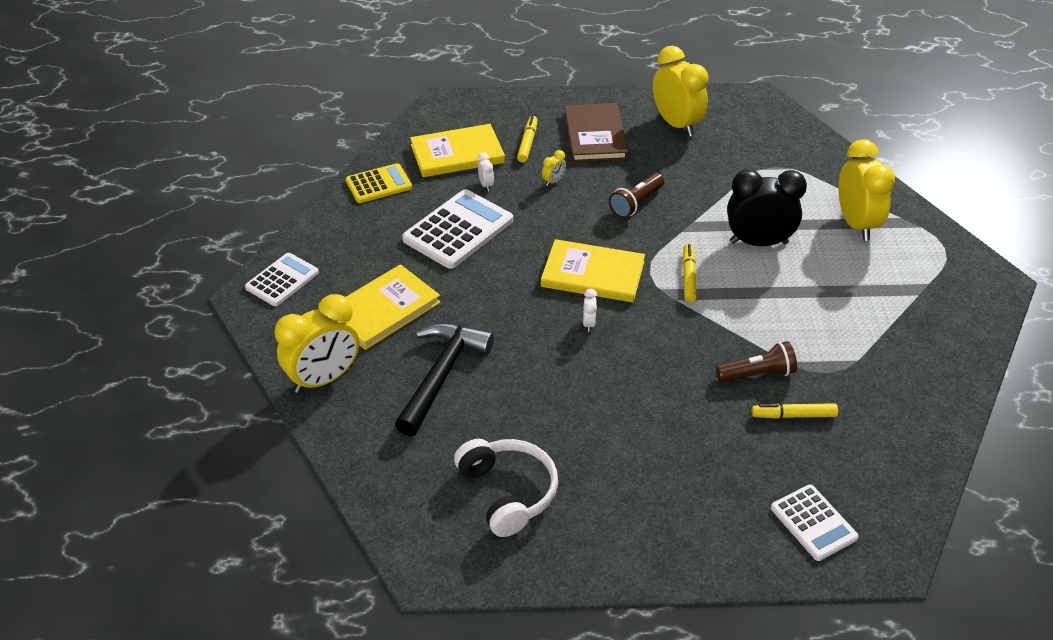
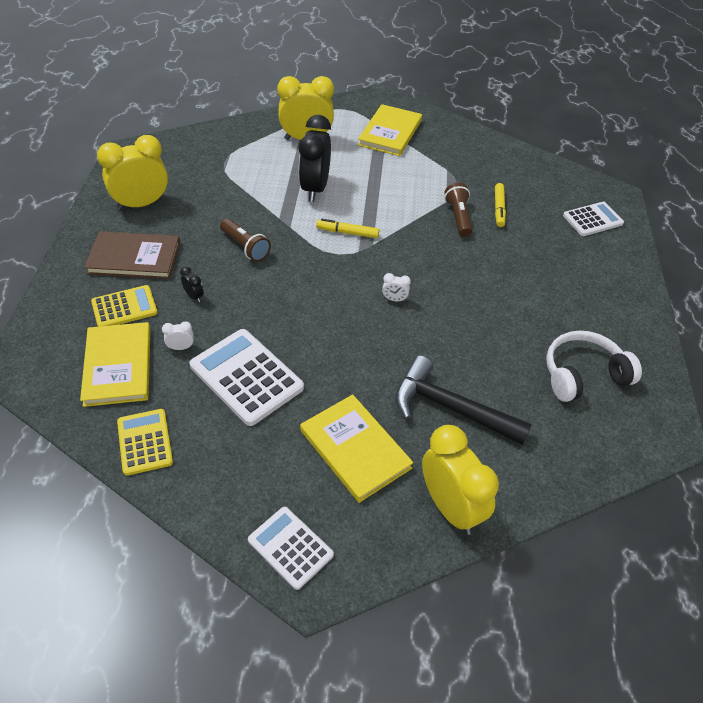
camera: 85 degrees left, 5 degrees up
(527, 143) = (124, 307): yellow marker -> yellow calculator
(553, 181) = (194, 296): yellow clock -> black clock
(593, 274) = (333, 288): yellow book -> yellow book (390, 133)

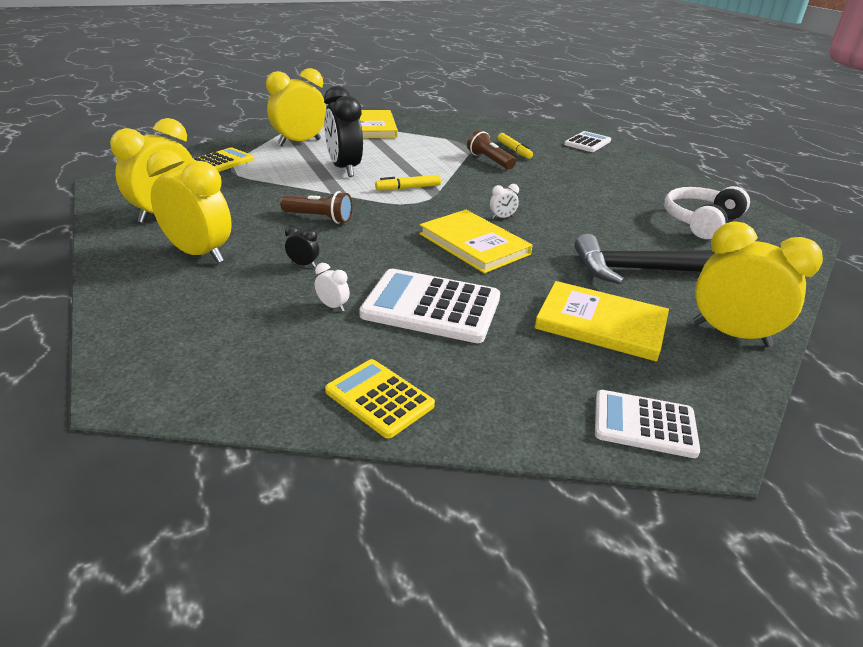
camera: 30 degrees left, 15 degrees down
(118, 366) = (272, 344): yellow book -> yellow book (474, 244)
(124, 307) = (228, 294): yellow calculator -> yellow calculator (222, 162)
(134, 258) = (199, 254): brown book -> yellow clock
(181, 347) = (333, 306): white clock -> white clock turned 75 degrees clockwise

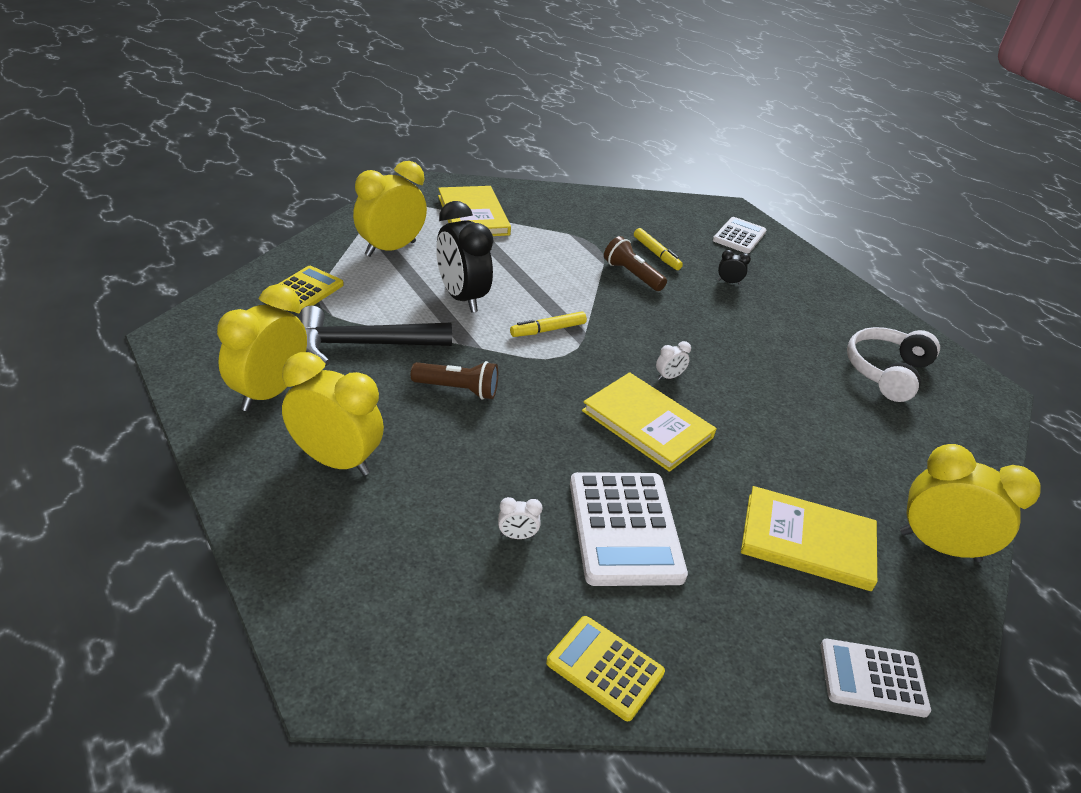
camera: 10 degrees left, 5 degrees up
(303, 264) = (463, 470): black clock -> black clock (728, 282)
(333, 306) = (517, 536): white clock -> white clock turned 150 degrees clockwise
(431, 307) = (624, 529): white calculator -> white calculator turned 105 degrees counterclockwise
(638, 270) = (832, 455): black hammer -> black hammer (363, 344)

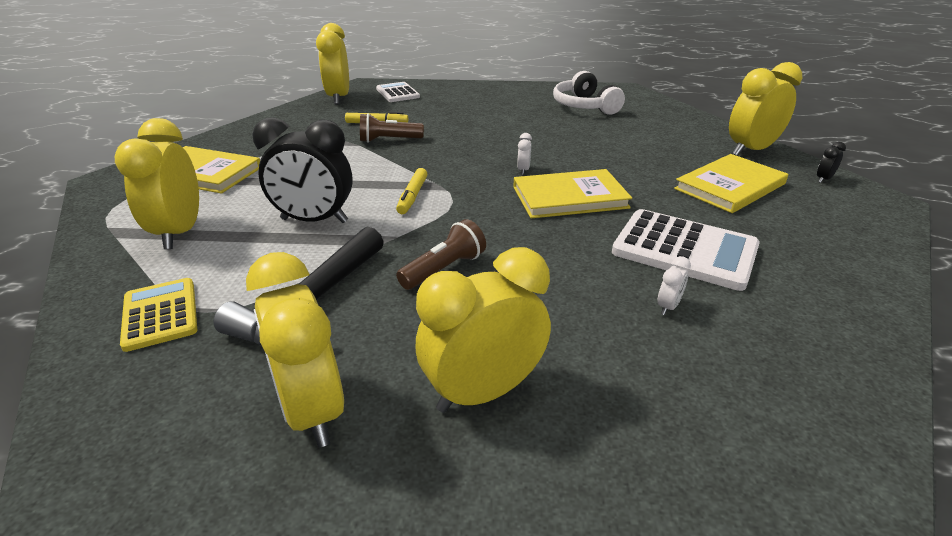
camera: 50 degrees left, 5 degrees down
(605, 668) = (843, 317): yellow calculator -> none
(680, 209) = (338, 98): none -> yellow clock
(728, 282) = (442, 114): black clock -> black clock (823, 179)
(872, 678) = (864, 212): white calculator -> none

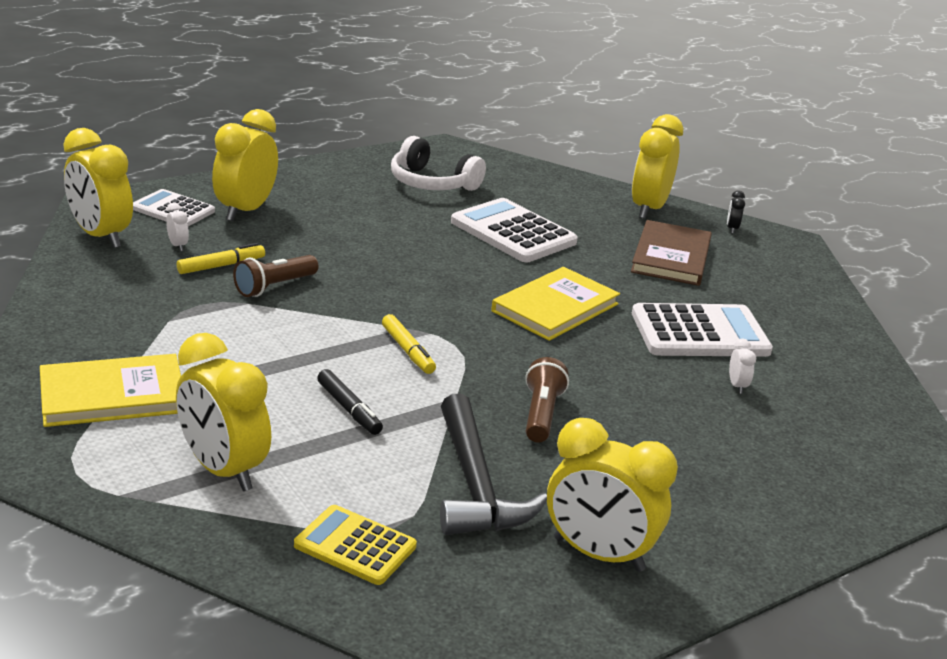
camera: 40 degrees left, 5 degrees down
(314, 220) = (349, 409): black clock -> black marker
(483, 392) = (692, 494): yellow clock -> yellow clock (245, 211)
(523, 170) = (475, 288): white clock -> white clock (178, 246)
(605, 143) = (513, 232): none -> white calculator
(730, 186) = (671, 257): yellow book -> brown book

